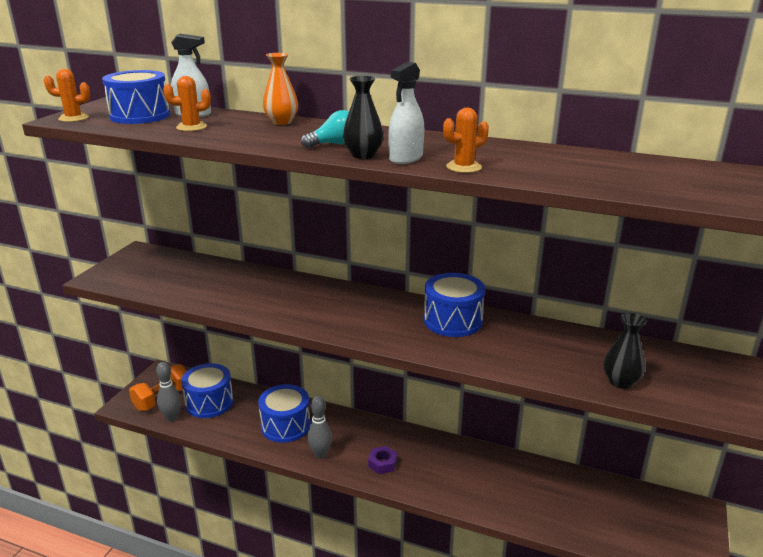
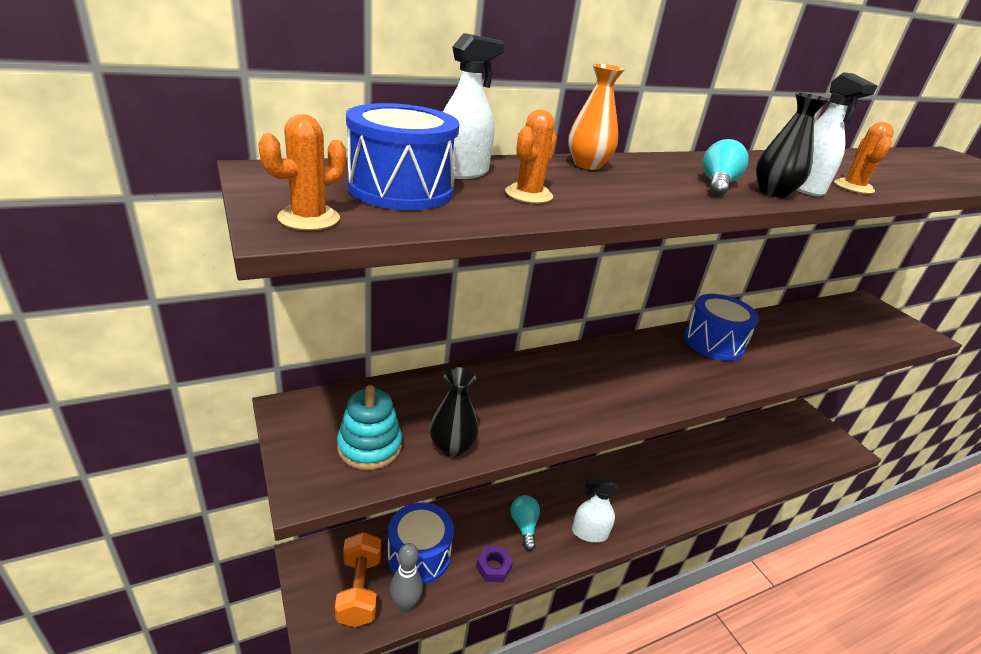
camera: 50 degrees left, 5 degrees up
(140, 276) = (369, 446): none -> turquoise stacking toy
(285, 425) = (524, 526): blue drum -> turquoise light bulb
(320, 454) = (589, 533): grey bowling pin -> white spray bottle
(382, 463) = (638, 505): purple nut -> purple nut (493, 567)
(620, 382) = (859, 343): black vase -> black vase (452, 447)

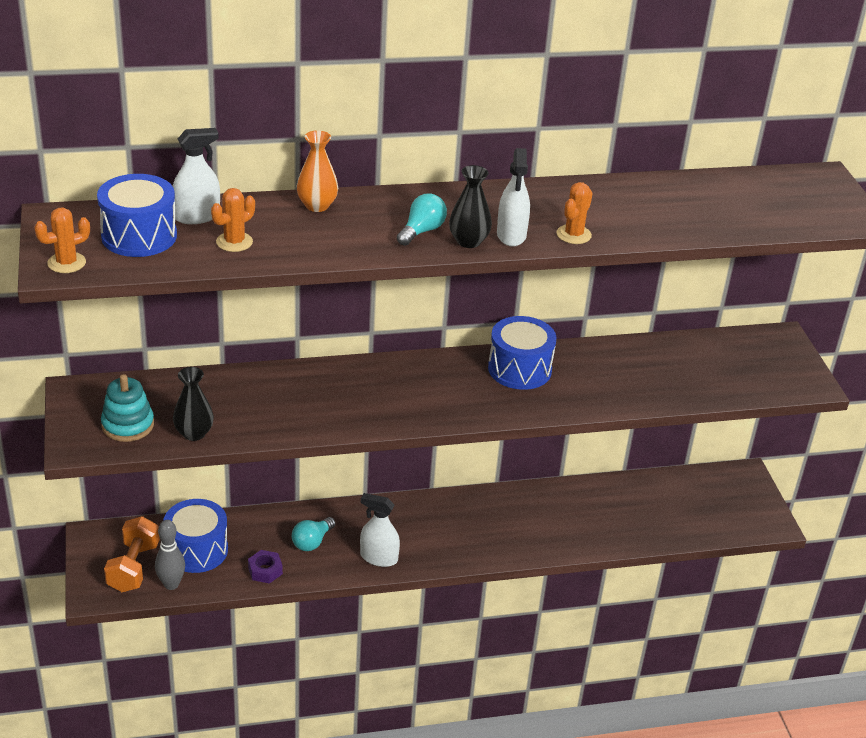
camera: 15 degrees right, 5 degrees up
(524, 526) = (312, 542): turquoise light bulb -> turquoise light bulb turned 150 degrees counterclockwise

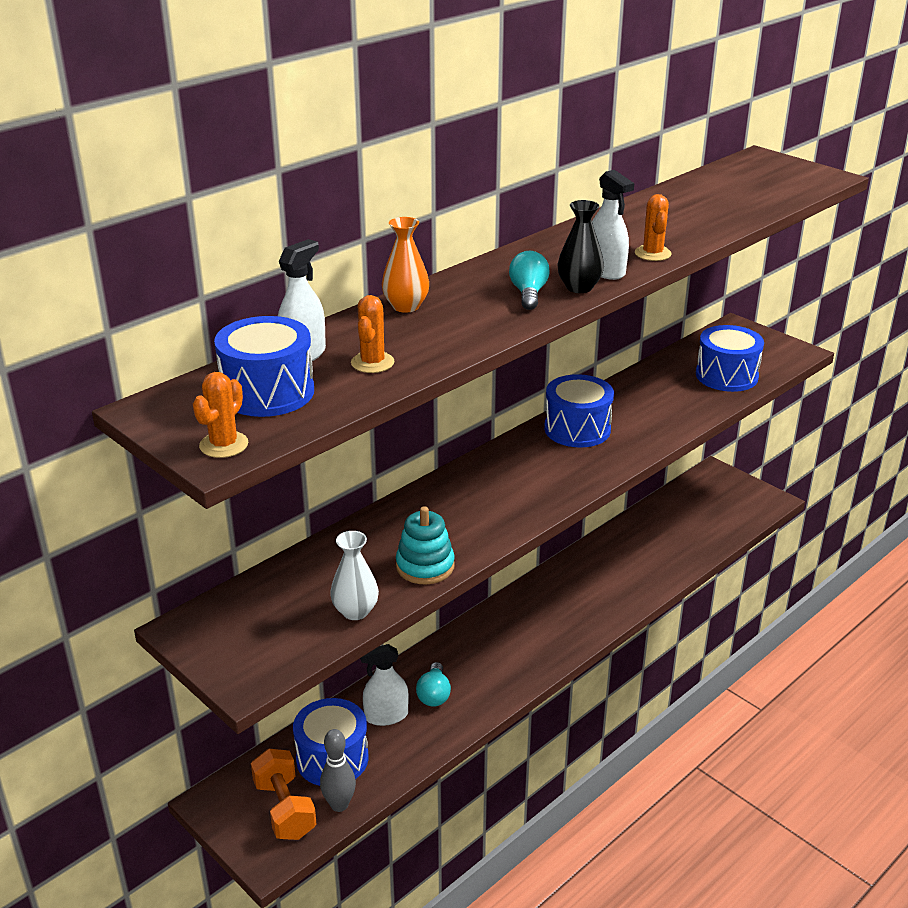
camera: 30 degrees left, 5 degrees down
(128, 425) = (278, 635): turquoise stacking toy -> turquoise stacking toy (425, 566)
(194, 433) = (355, 611): black vase -> white vase
(265, 570) = (417, 743): purple nut -> none
(379, 558) = (506, 678): white spray bottle -> white spray bottle (386, 716)
(712, 378) = (726, 376): none -> blue drum

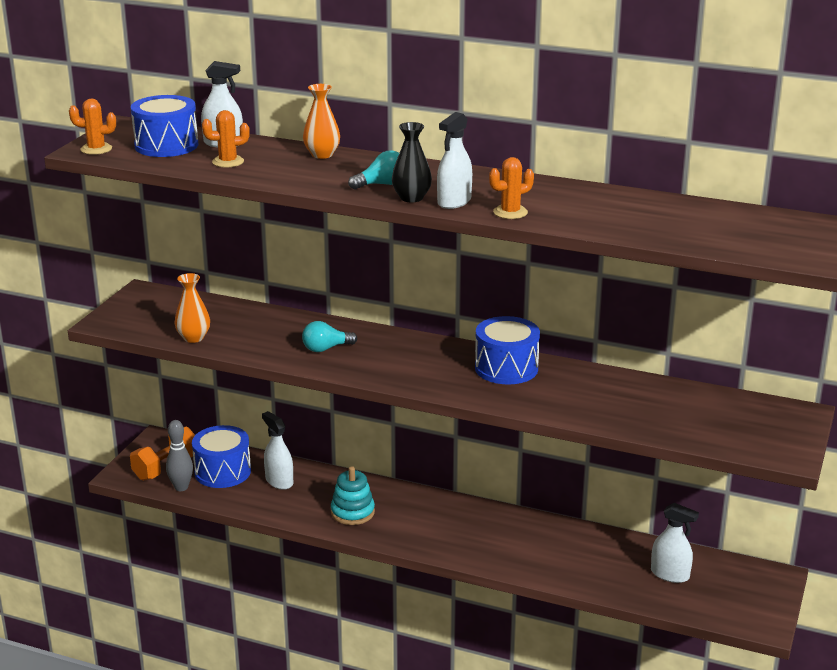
camera: 65 degrees right, 5 degrees down
(355, 611) = (193, 338): white vase -> orange vase
(425, 566) = (261, 349): turquoise stacking toy -> turquoise stacking toy (352, 512)
(434, 694) = (316, 496): turquoise light bulb -> turquoise light bulb (326, 348)
(687, 520) = (670, 574): none -> white spray bottle
(726, 376) = (686, 423): blue drum -> none

